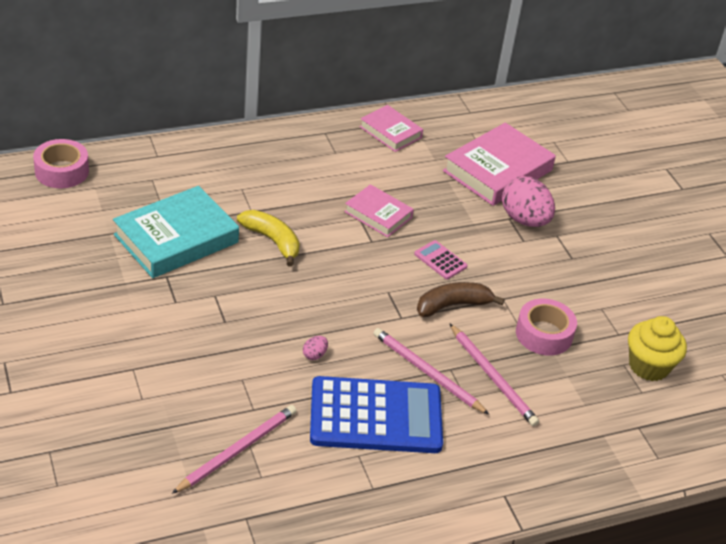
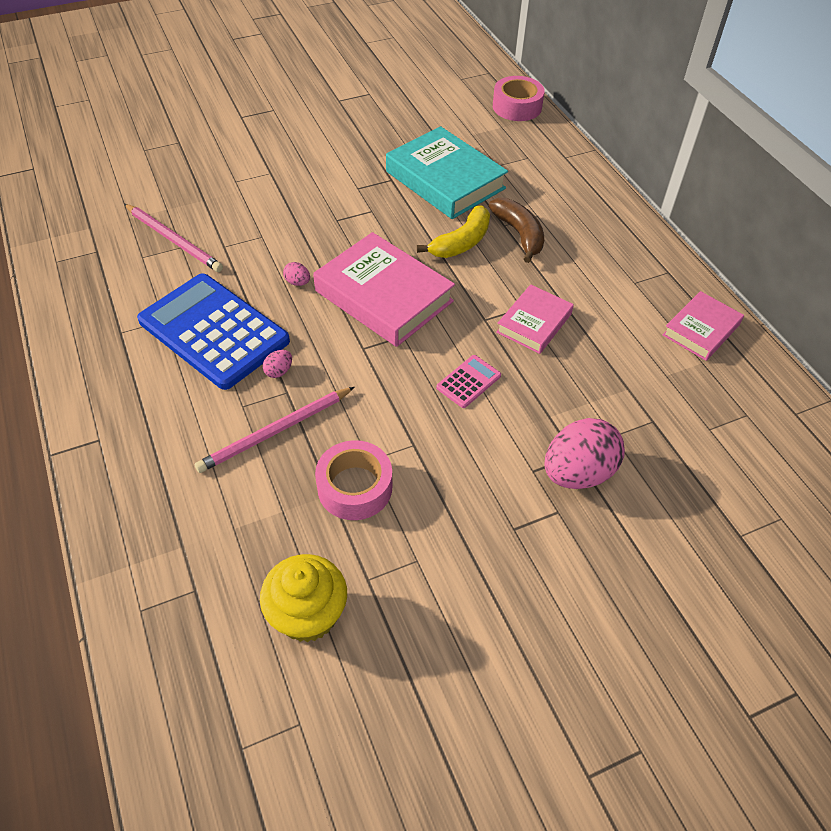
camera: 90 degrees right, 10 degrees up
(376, 416) = (214, 331): blue calculator -> blue calculator turned 135 degrees clockwise
(427, 372) = (279, 371): pink pencil -> pink egg
(452, 305) = (391, 394): brown banana -> brown banana (519, 234)
(497, 171) = (674, 443): pink book -> pink book (384, 296)

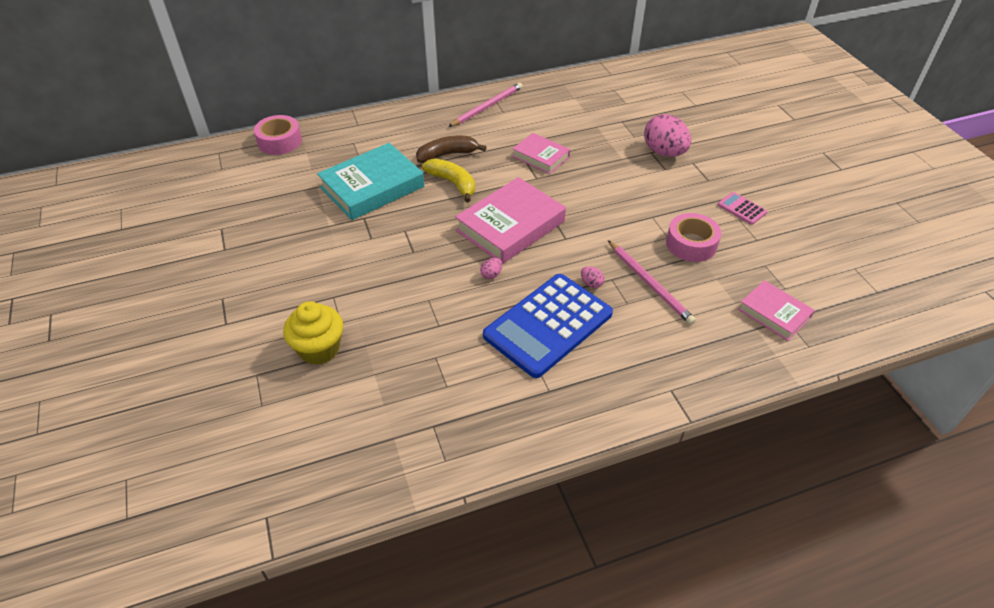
camera: 85 degrees left, 5 degrees down
(174, 240) = (425, 363): pink pencil -> pink pencil (487, 107)
(308, 614) = (787, 265): yellow cupcake -> yellow cupcake (319, 349)
(468, 382) = (596, 189): pink calculator -> pink calculator (742, 209)
(701, 330) = (547, 93): pink book -> pink book (774, 313)

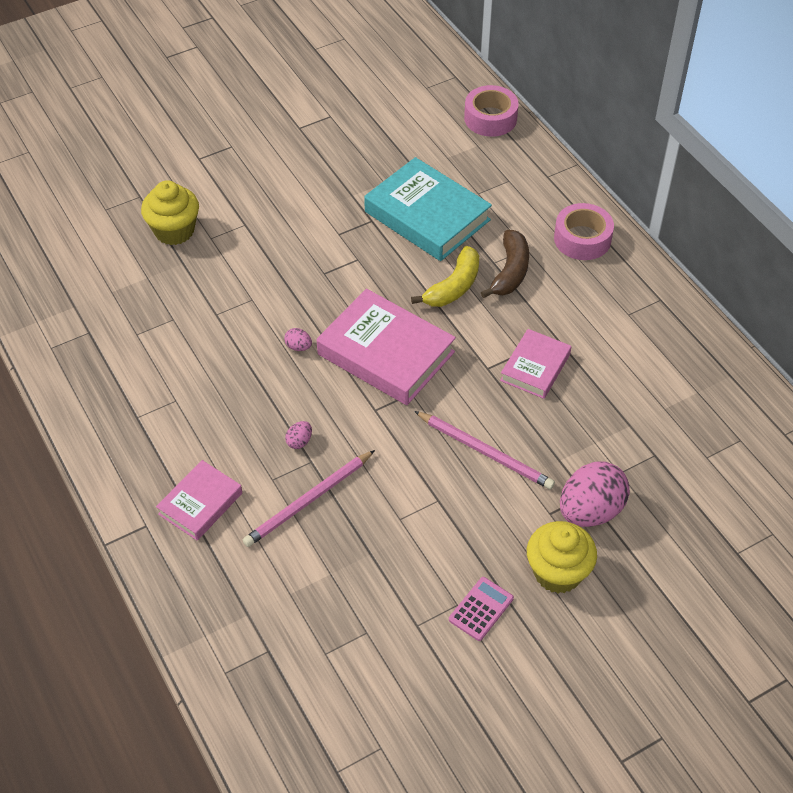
camera: 80 degrees right, 5 degrees up
(447, 155) = (510, 271): brown banana -> brown banana turned 45 degrees clockwise
(487, 107) = (634, 295): pink pencil -> pink pencil (485, 452)
(548, 325) = (228, 407): blue calculator -> none
(691, 244) = (391, 545): pink tape -> pink tape (582, 239)
(711, 172) = (557, 572): none -> yellow cupcake
(774, 313) = (276, 637): pink book -> pink book (200, 503)

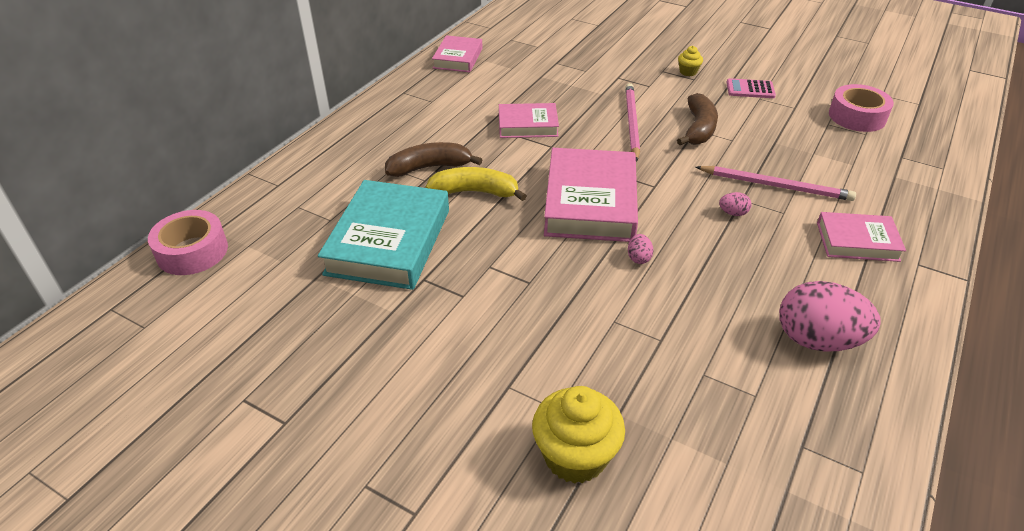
camera: 120 degrees left, 10 degrees down
(437, 503) = (698, 129): none -> brown banana
(557, 572) = (688, 72): yellow cupcake -> yellow cupcake, size x0.49
(582, 239) = (357, 143): pink tape -> pink tape (857, 116)
(590, 511) = (629, 73): pink egg -> pink egg (817, 340)
(714, 370) = (458, 58): none -> pink book

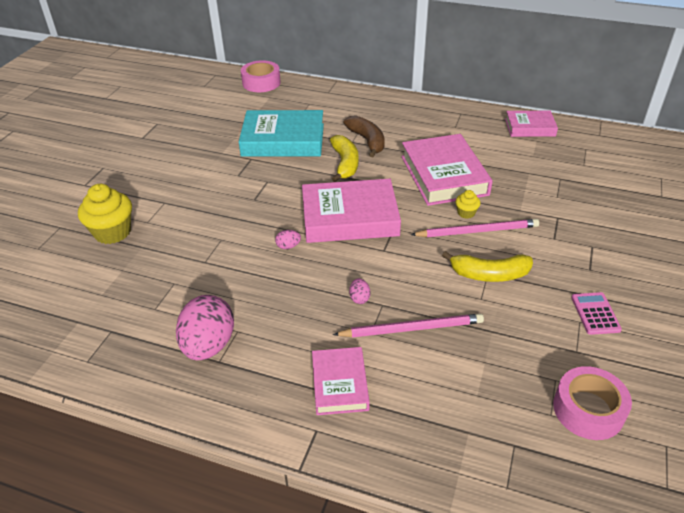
camera: 80 degrees right, 0 degrees up
(528, 125) = (444, 175): pink book -> pink book, size x1.74
(688, 72) = (602, 264): yellow cupcake -> yellow cupcake (466, 213)
(698, 129) = (489, 274): brown banana -> yellow banana
(776, 186) = (412, 328): pink pencil -> pink pencil turned 105 degrees counterclockwise

